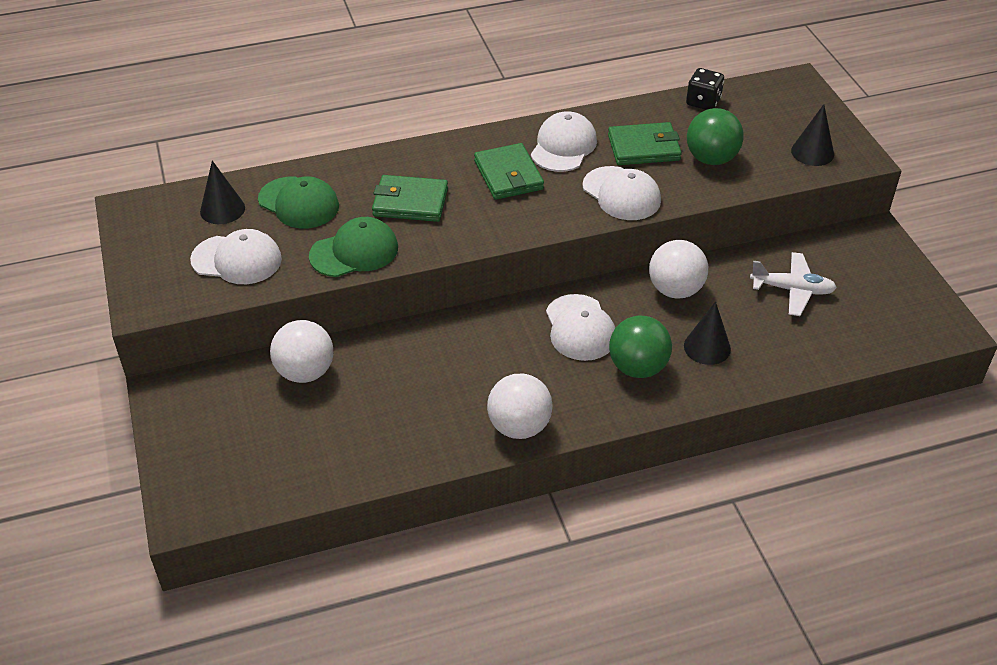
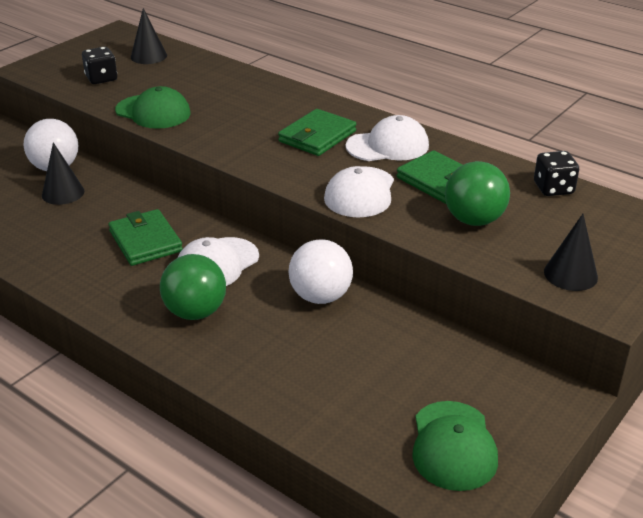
camera: 55 degrees right, 10 degrees down
(237, 260) = (101, 78): white cap -> black dice
(299, 203) = (184, 76): green cap -> green cap (453, 446)
(410, 202) = (234, 111): green wallet -> green wallet (145, 241)
(519, 427) = (70, 278): white ball -> none
(707, 347) = (261, 342): black cone -> black cone (63, 193)
(792, 290) = (401, 368): white plane -> none

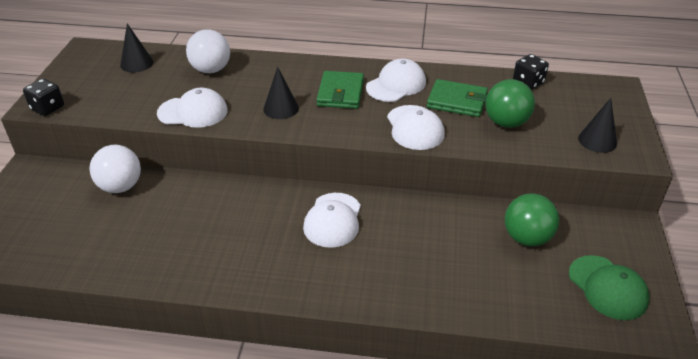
camera: 30 degrees left, 5 degrees up
(63, 193) = (150, 207): black cone -> black cone (281, 108)
(101, 78) = (116, 95): black dice -> black dice (47, 108)
(145, 241) = (260, 222): green wallet -> none
(153, 112) = (193, 112): green cap -> white cap
(195, 312) = (355, 265): green ball -> green ball (527, 238)
(320, 296) = (428, 216): white ball -> white ball (211, 70)

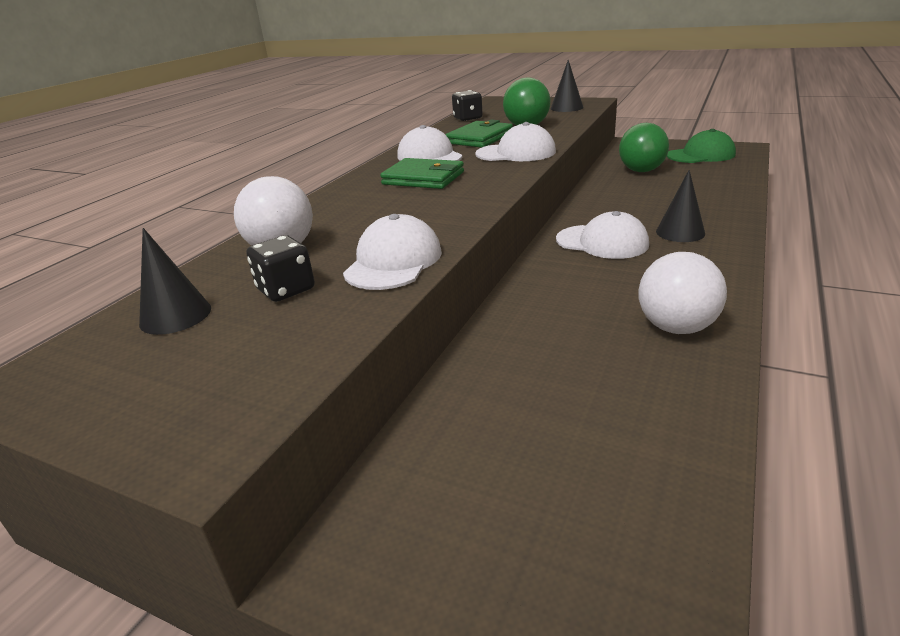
camera: 70 degrees left, 10 degrees down
(47, 108) = (233, 429): black dice -> black dice (286, 290)
(120, 187) = (470, 408): white ball -> white ball (676, 327)
(281, 108) = (432, 207): black cone -> black cone (680, 232)

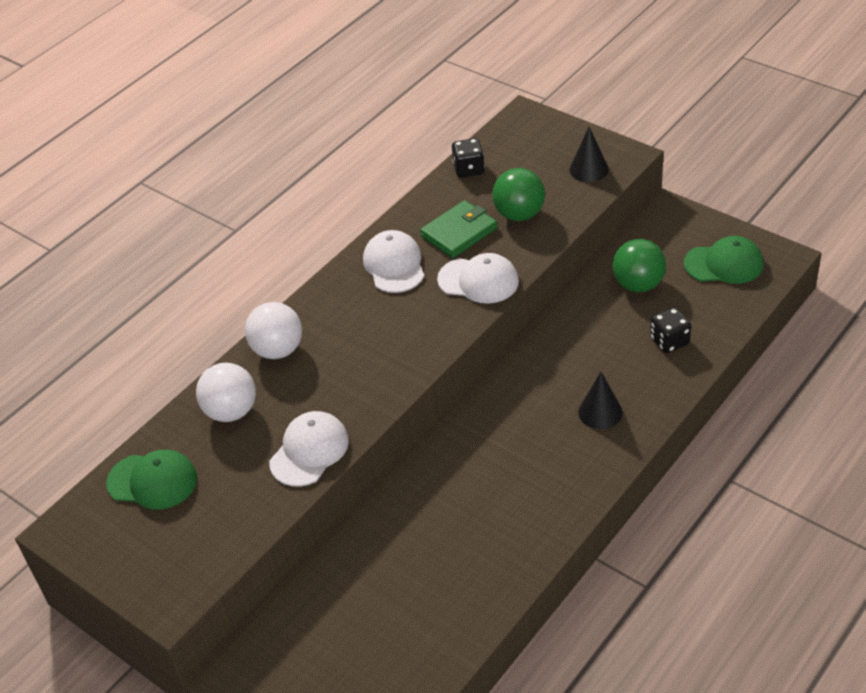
camera: 15 degrees right, 15 degrees up
(175, 315) = (152, 481): black cone -> green cap
(286, 290) = (228, 468): black dice -> black dice (669, 341)
(423, 178) = (373, 314): green wallet -> none
(602, 242) = (523, 411): white cap -> none
(676, 327) = (515, 536): white ball -> white ball (278, 350)

